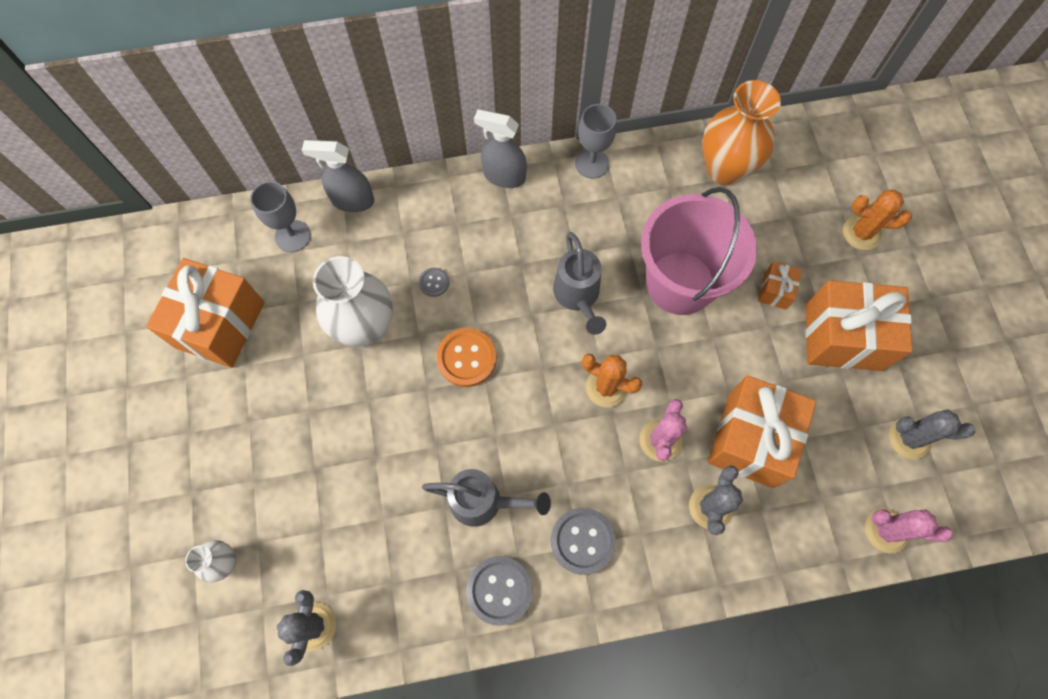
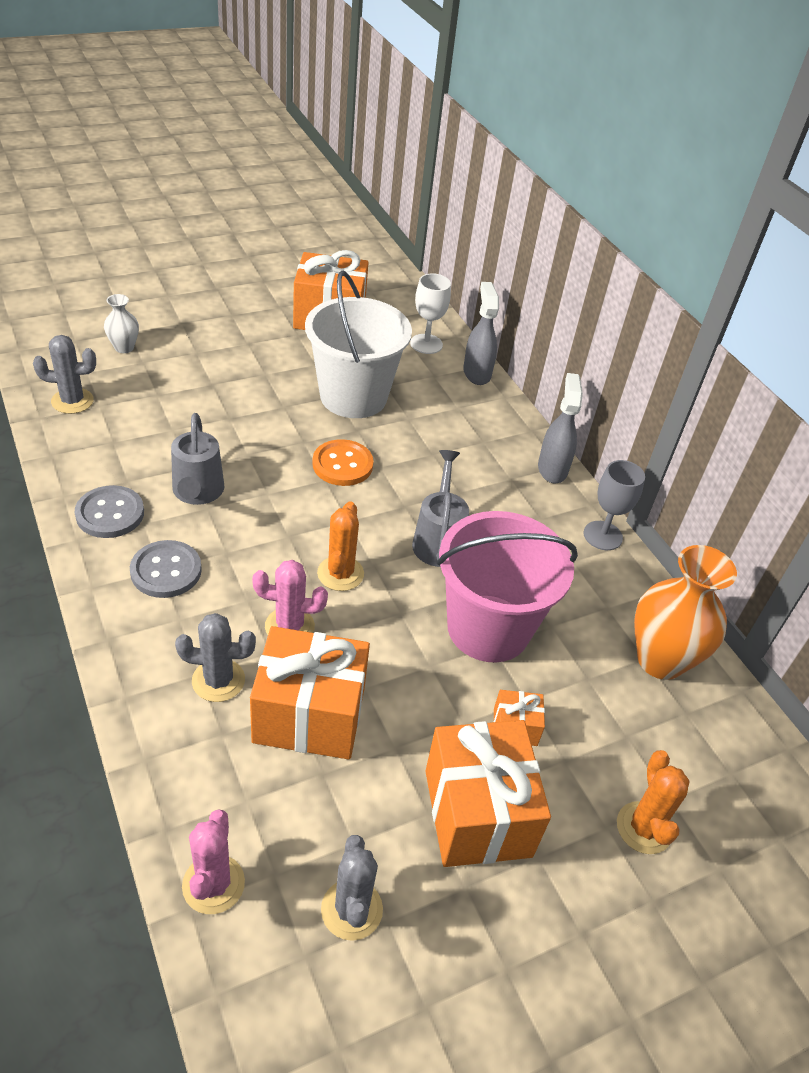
camera: 70 degrees right, 25 degrees down
(293, 236) = (426, 344): grey goblet -> white goblet
(366, 327) = (353, 397): white vase -> white bucket
(434, 282) = (414, 434): grey button -> none
(578, 296) = (438, 540): grey watering can -> grey watering can turned 120 degrees clockwise

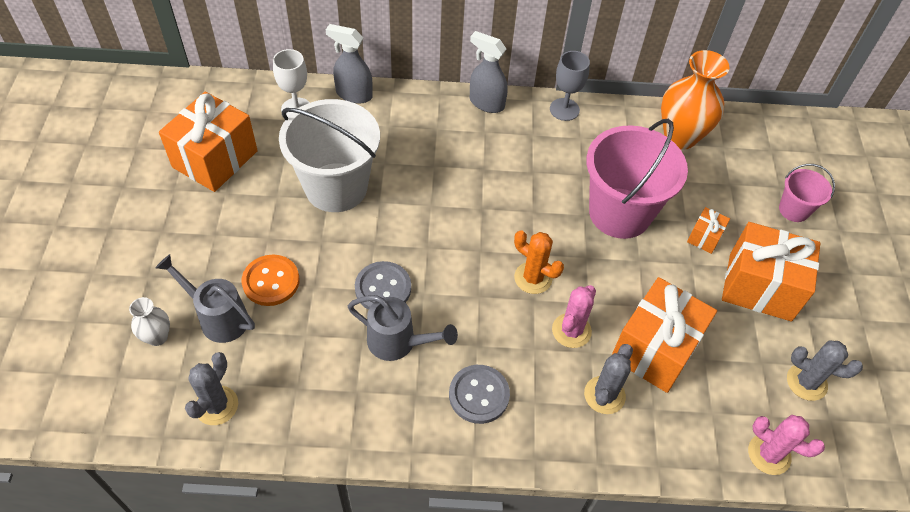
camera: 60 degrees left, 10 degrees up
(110, 514) = (392, 417): grey button -> grey button (383, 288)
(342, 465) = (416, 229): orange button -> orange button (271, 281)
(438, 540) = (526, 203): grey watering can -> grey watering can (218, 317)
(644, 828) = (793, 210): orange cactus -> pink bucket

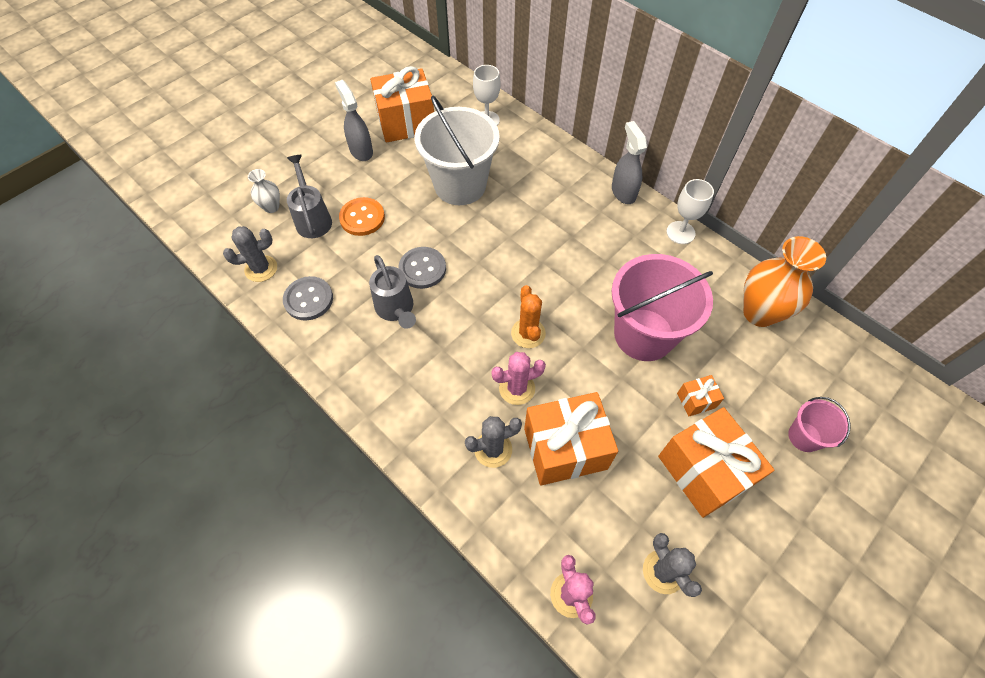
camera: 45 degrees right, 5 degrees up
(353, 94) = (534, 132): grey spray bottle -> grey spray bottle (361, 151)
(479, 395) = (410, 381): grey button -> grey button (308, 299)
(564, 109) = (680, 232): grey goblet -> white goblet

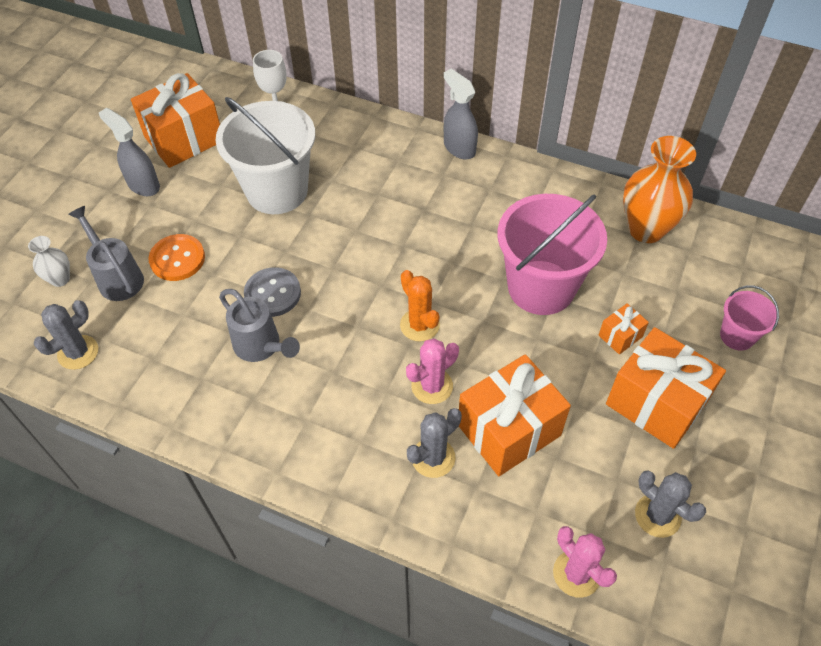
camera: 20 degrees left, 5 degrees down
(308, 299) = (152, 368): grey button -> none
(680, 232) = (535, 172): white goblet -> none

